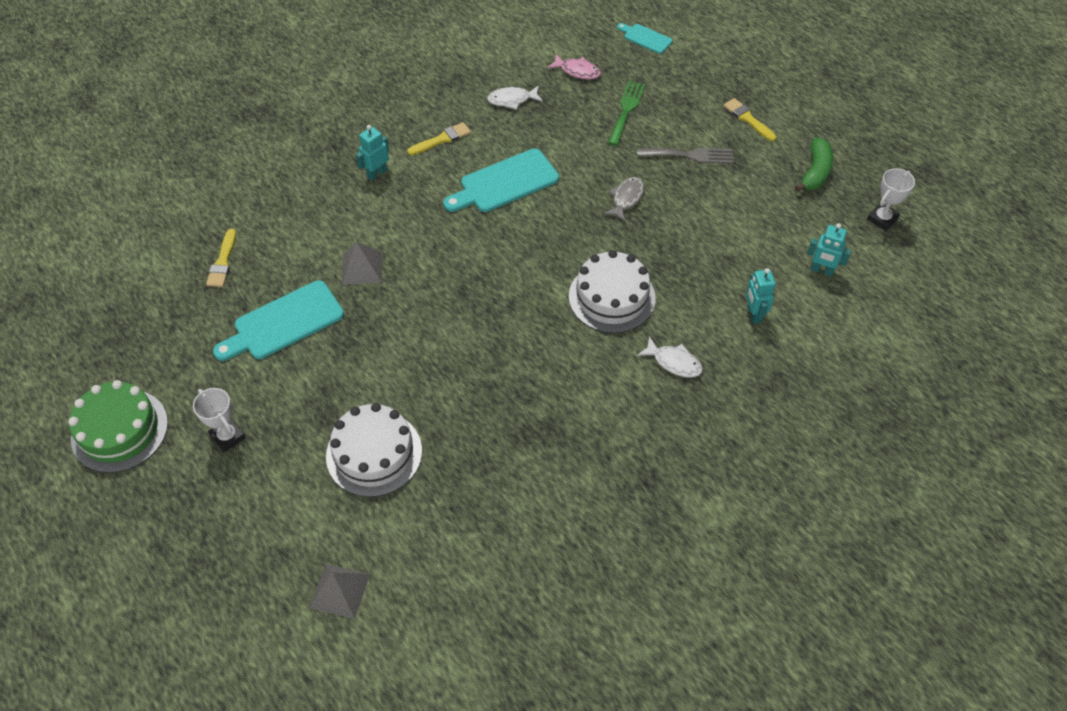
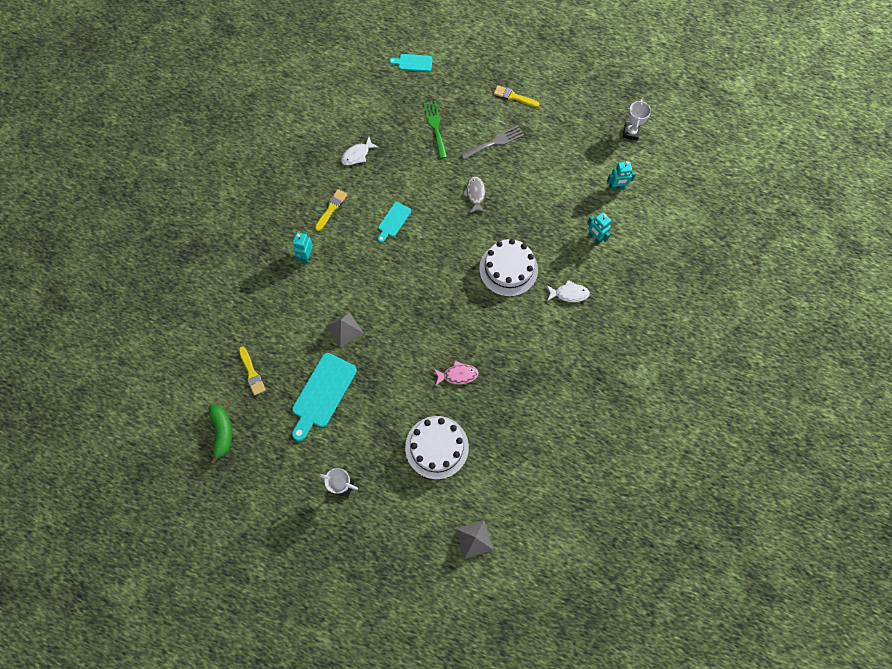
camera: 30 degrees left, 15 degrees up
(119, 430) = (273, 520): green cake -> none
(505, 183) = (393, 221): turquoise cutting board -> turquoise cutting board, size x0.55
(577, 71) = (385, 111): pink fish -> pink fish (458, 375)
(815, 172) = (575, 117): green banana -> green banana (222, 432)

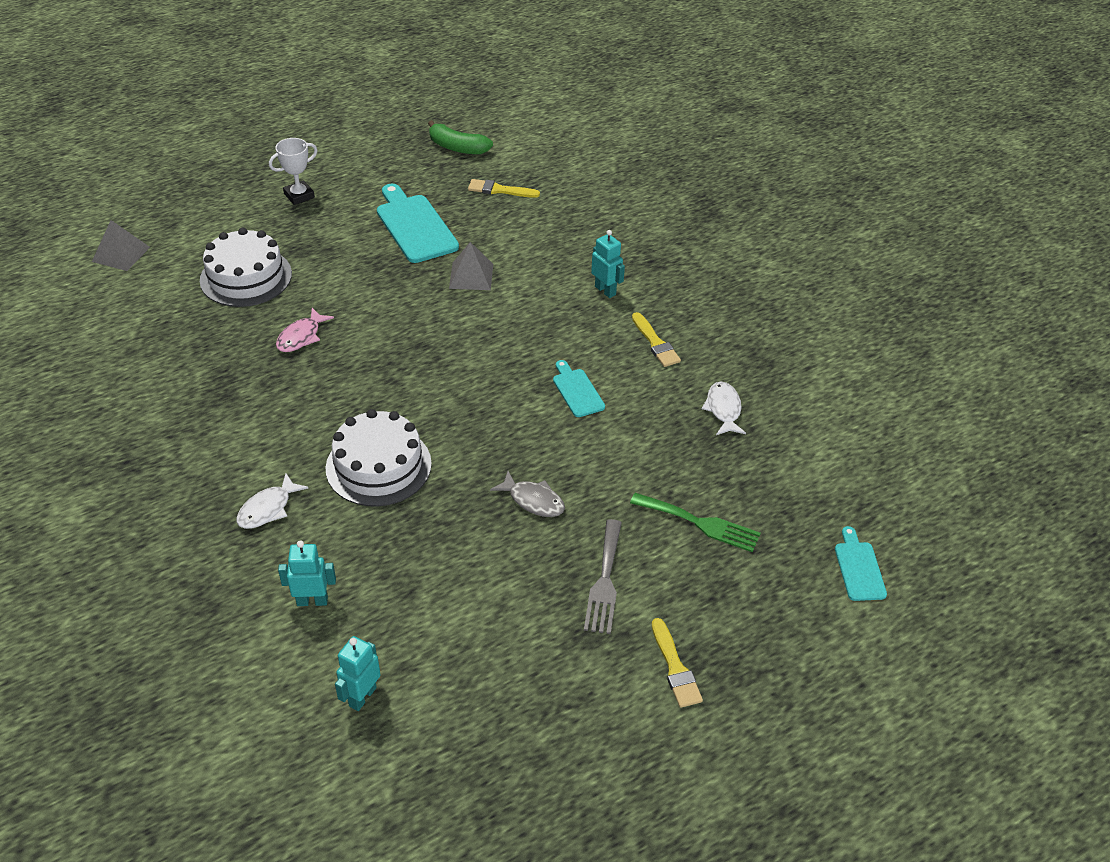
camera: 125 degrees right, 25 degrees down
(413, 63) = (859, 568): turquoise cutting board -> turquoise cutting board turned 45 degrees counterclockwise
(514, 97) = (675, 668): yellow brush -> yellow brush turned 105 degrees clockwise
(631, 132) = (441, 806): white trophy -> none

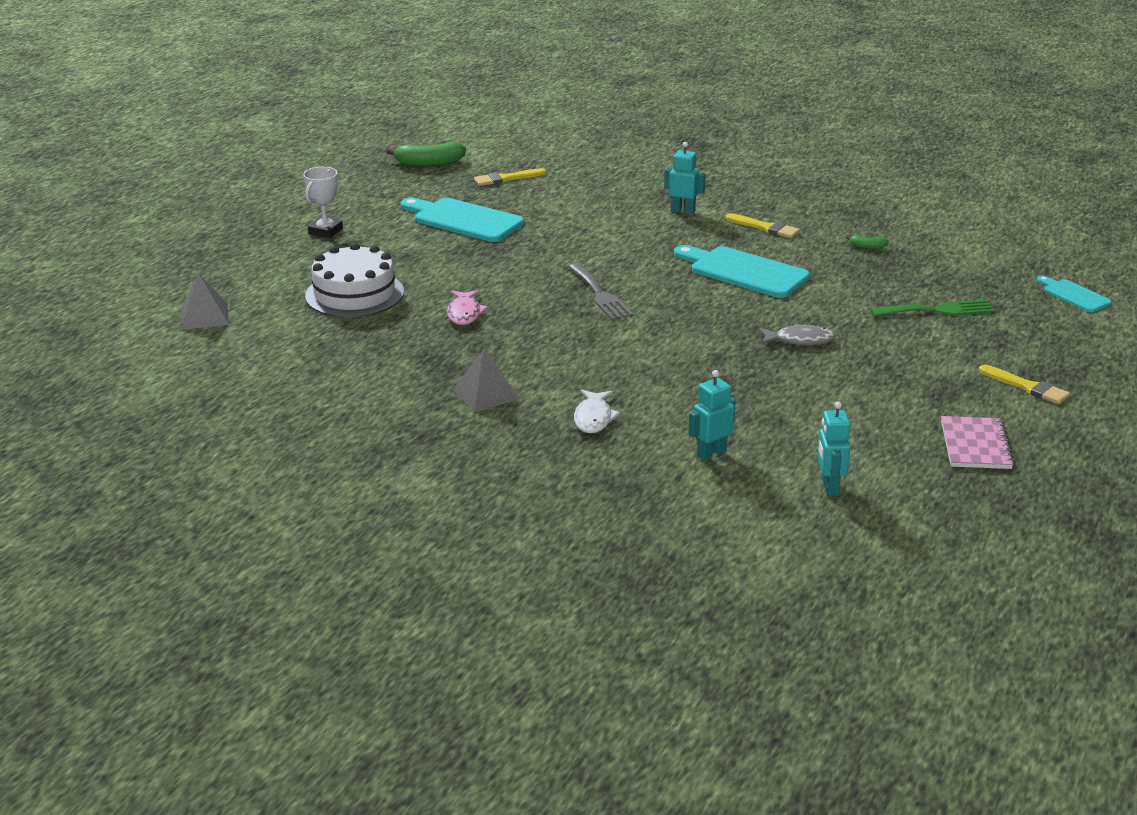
camera: 30 degrees left, 15 degrees down
(378, 466) = (649, 363): white cake -> none
(471, 276) = (559, 234): grey pyramid -> grey pyramid (486, 394)
(544, 717) = (975, 445): none -> pink notebook
(577, 391) = (744, 272): turquoise cutting board -> turquoise cutting board, size x1.83
(604, 581) = (915, 363): grey fork -> grey fork (600, 294)
(723, 409) = (867, 247): white fish -> green banana

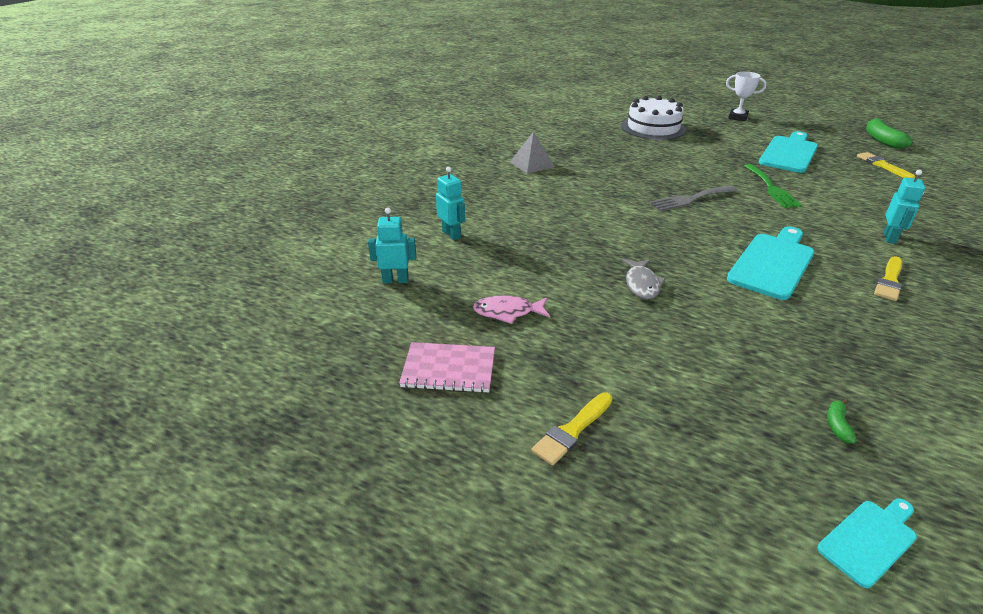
camera: 90 degrees right, 5 degrees up
(204, 316) = (611, 98): grey pyramid -> none
(464, 313) = (639, 156): pink fish -> pink fish (507, 312)
(593, 418) = (502, 195): white fish -> none
(867, 247) = (893, 347): green banana -> green banana (837, 425)
(938, 310) = (747, 383): green fork -> green fork (771, 188)

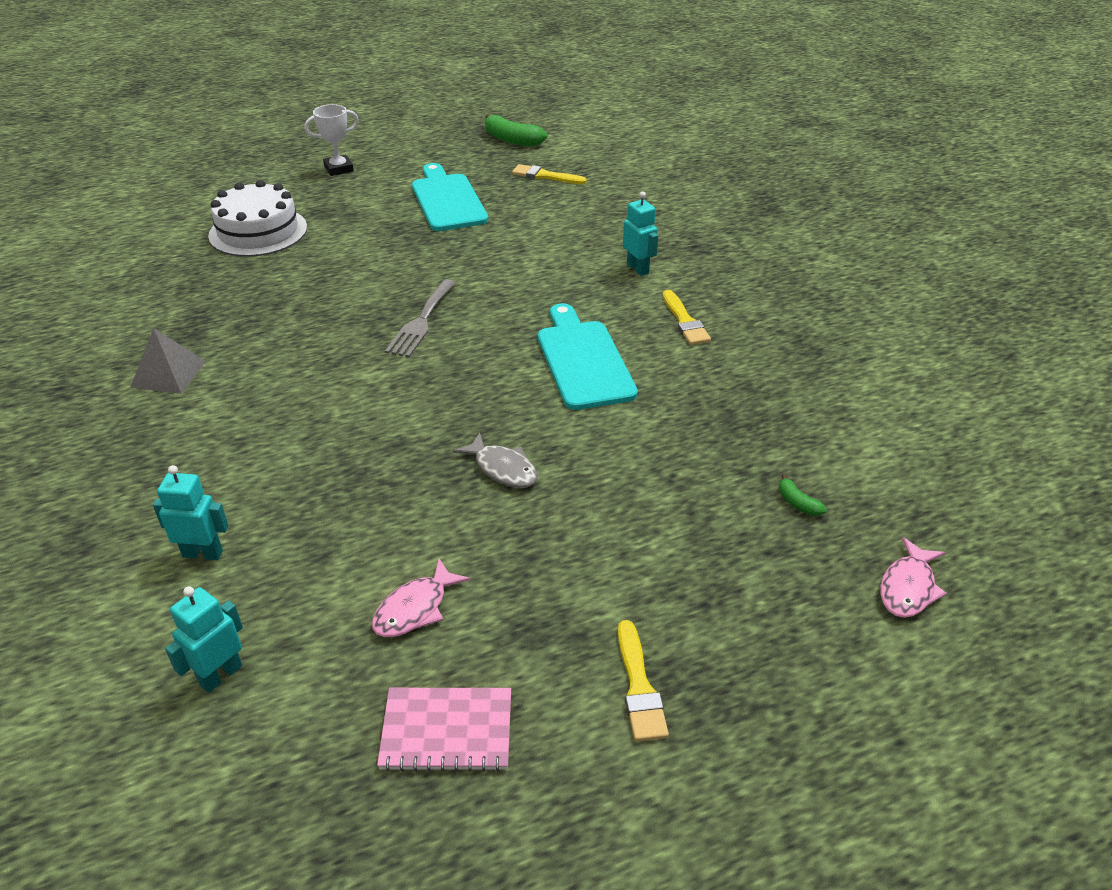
camera: 50 degrees left, 5 degrees up
(448, 369) = (447, 731): pink notebook -> pink notebook turned 45 degrees clockwise
(771, 188) = (482, 260): green fork -> none
(869, 540) = (908, 588): turquoise cutting board -> pink fish

